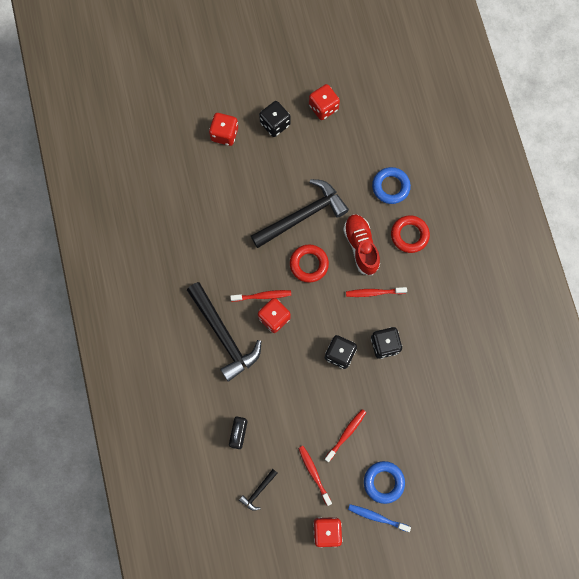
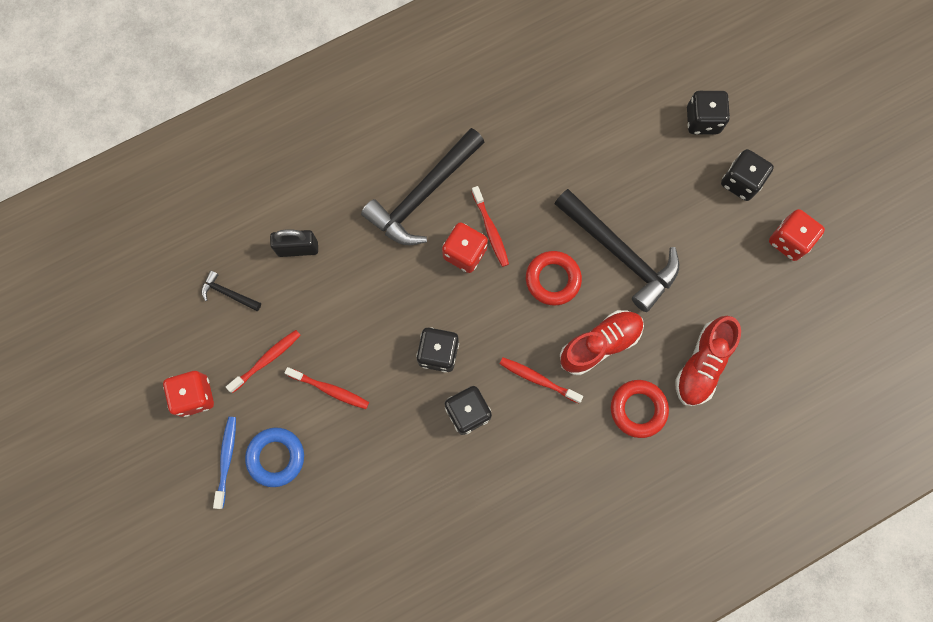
camera: 75 degrees right, 0 degrees up
(224, 134) = (702, 120): red dice -> black dice
(374, 292) = (538, 379): red toothbrush -> red toothbrush turned 45 degrees counterclockwise
(390, 187) = (702, 364): blue ring -> red shoe

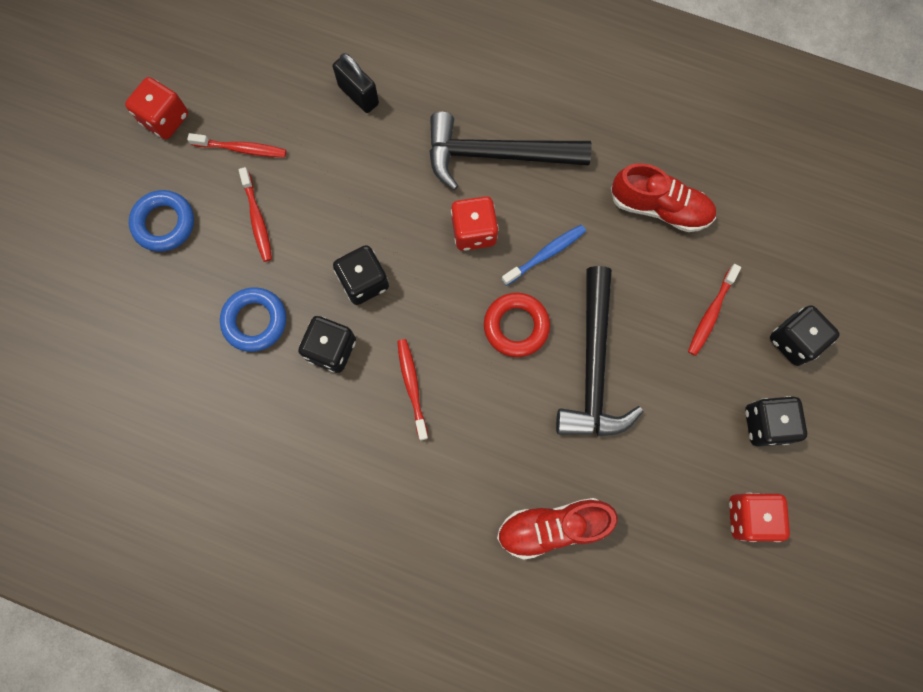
camera: 50 degrees right, 0 degrees up
(226, 460) = (131, 187): blue toothbrush -> blue toothbrush (545, 254)
(228, 293) = (273, 74): black hammer -> none
(404, 448) = (255, 321): none -> blue ring
(490, 229) = (515, 236): red toothbrush -> red toothbrush (711, 313)
(600, 344) = (491, 416): red shoe -> red shoe (659, 208)
(638, 409) = (459, 499): red ring -> none

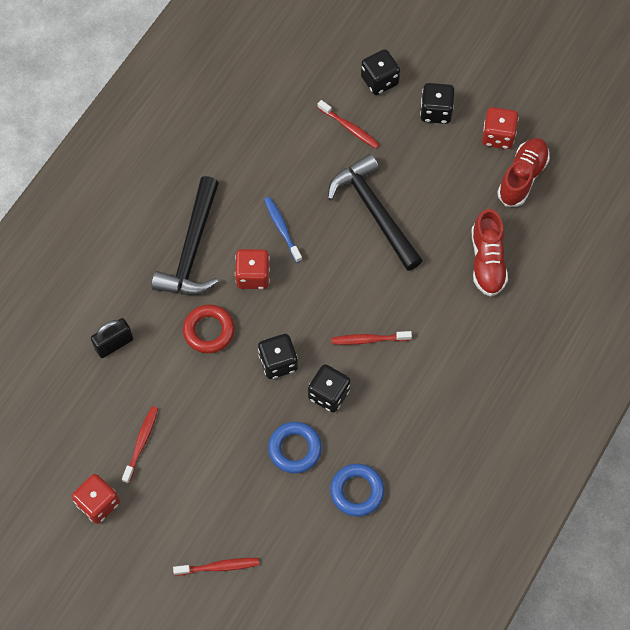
camera: 80 degrees left, 10 degrees down
(164, 223) = (195, 513): blue ring -> blue ring (357, 491)
(257, 218) = (207, 437): red toothbrush -> red toothbrush (218, 567)
(516, 326) = (335, 259): red ring -> red ring (209, 331)
(594, 365) = (374, 212): black hammer -> black hammer turned 135 degrees counterclockwise
(659, 208) = (261, 144): red shoe -> red shoe (522, 177)

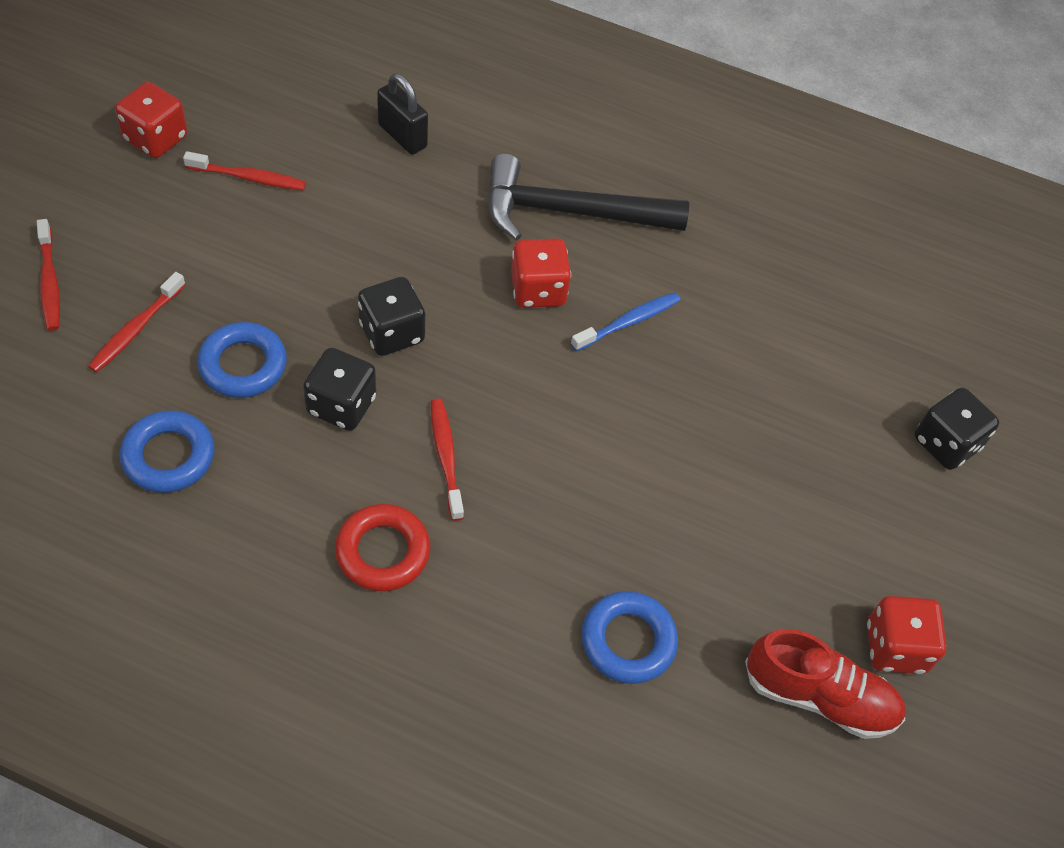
camera: 75 degrees right, 10 degrees down
(209, 331) = (436, 242): red ring -> red ring (383, 552)
(349, 127) = (839, 404): red toothbrush -> red toothbrush (137, 328)
(374, 212) = (688, 451): black hammer -> none
(436, 111) = (913, 537): black dice -> none
(487, 261) = (628, 641): red shoe -> blue ring

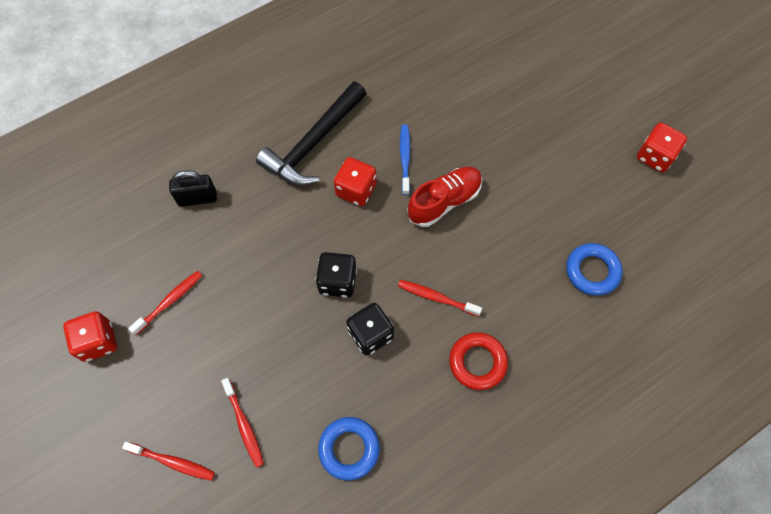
camera: 50 degrees left, 10 degrees up
(243, 365) = (309, 375): blue ring -> none
(819, 696) = (663, 204): red shoe -> red shoe (444, 201)
(945, 443) = (560, 64): black dice -> none

